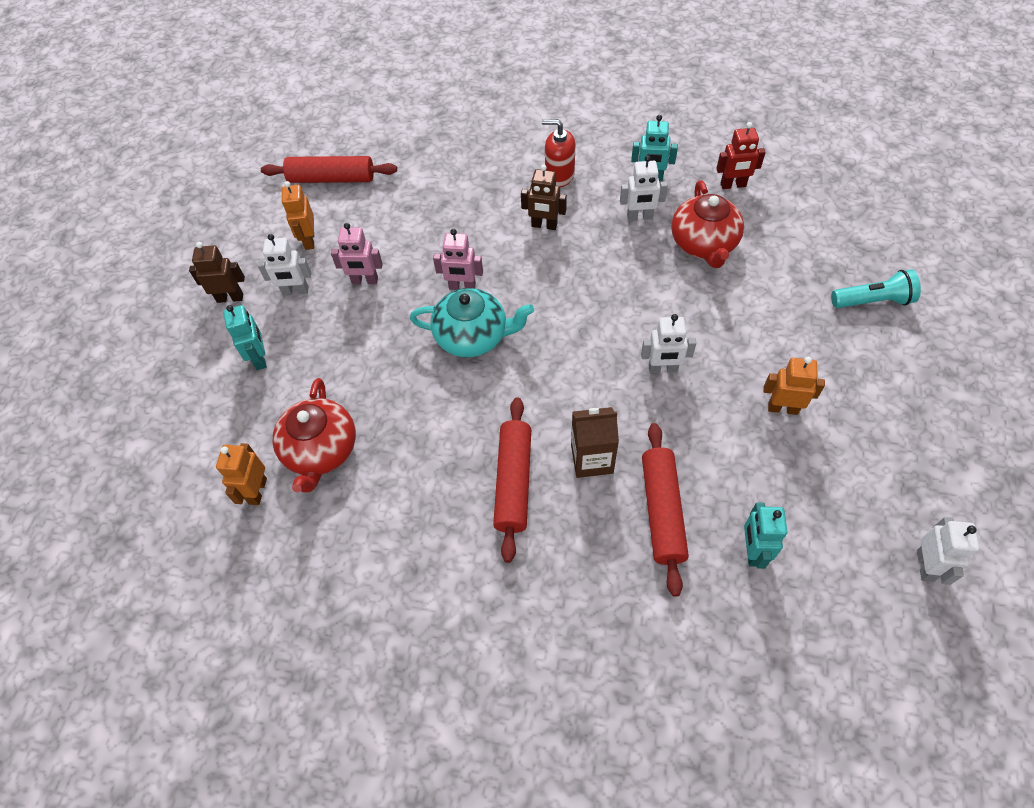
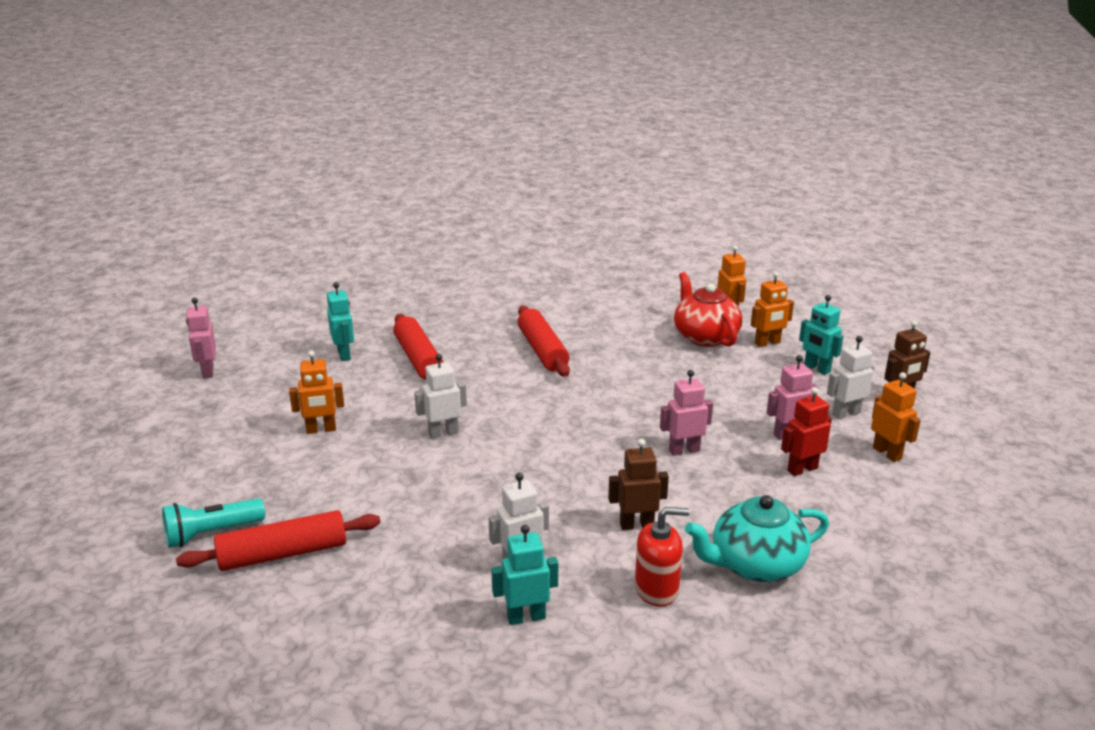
camera: 155 degrees right, 30 degrees down
(267, 416) = (767, 343): none -> orange robot
(331, 179) = (944, 516): red rolling pin -> red rolling pin (283, 553)
(473, 336) = (641, 418): turquoise teapot -> turquoise teapot (755, 565)
(592, 459) = (486, 371): brown carton -> none
(704, 244) = (426, 549): red teapot -> none
(733, 185) = (400, 634): red robot -> red robot (802, 469)
(925, 565) = (207, 372): white robot -> pink robot

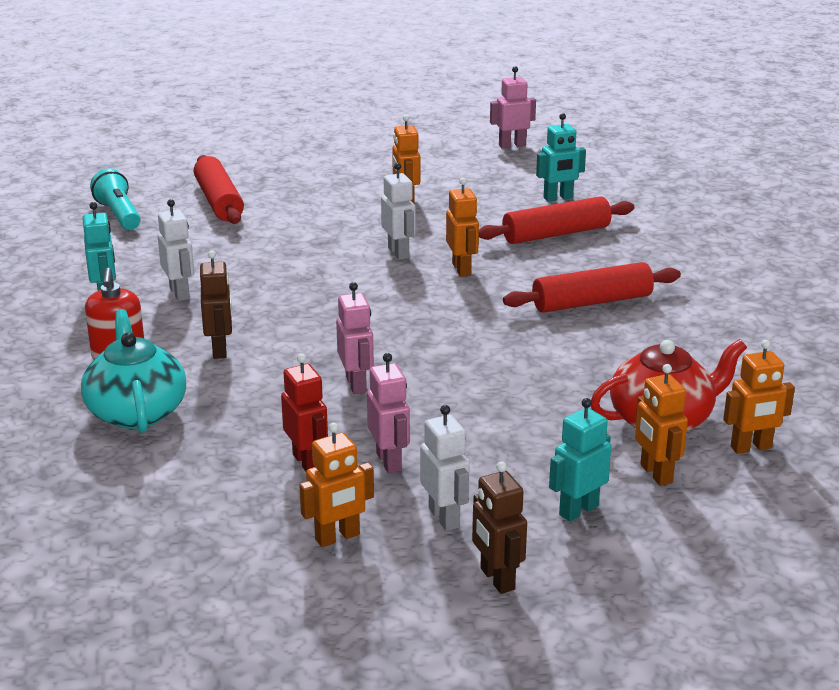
camera: 90 degrees right, 0 degrees up
(212, 533) = (252, 175): turquoise flashlight -> turquoise flashlight (119, 215)
(481, 402) = (462, 269): none -> orange robot

